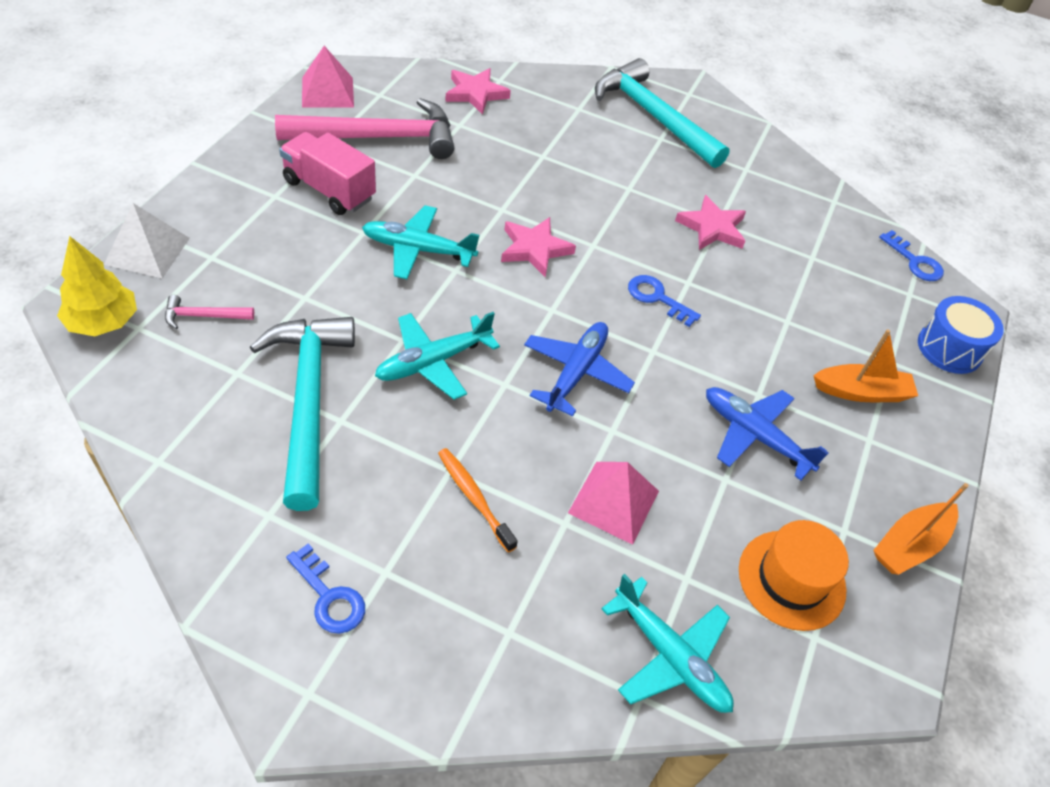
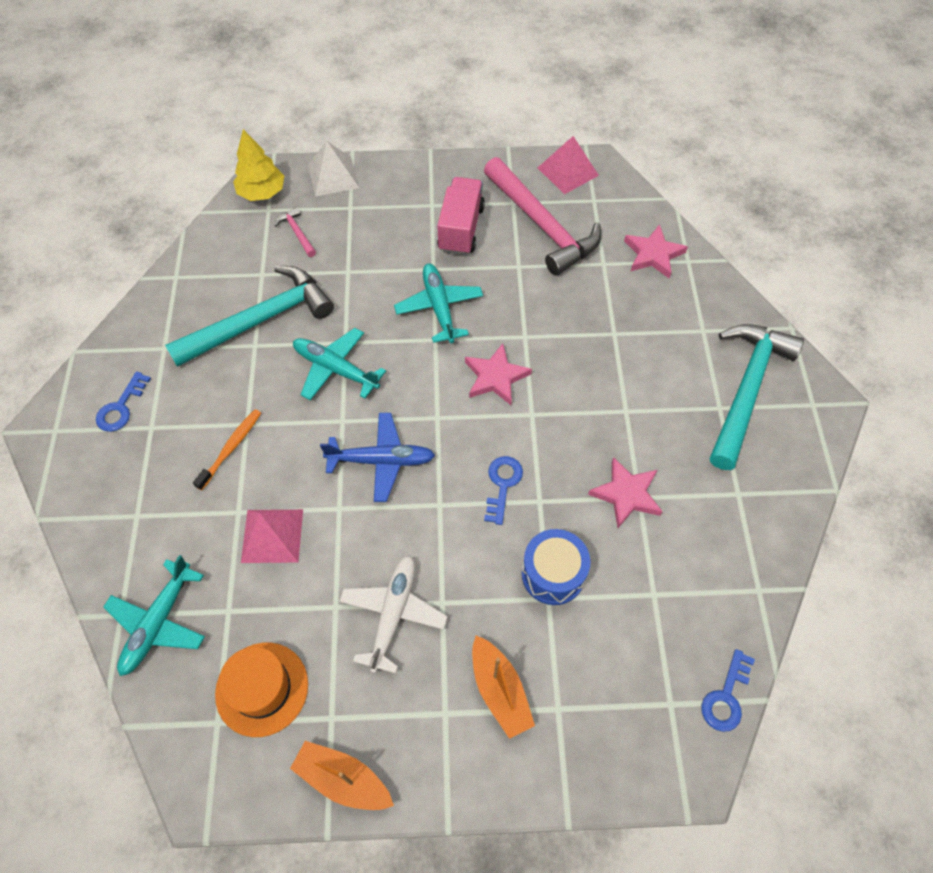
camera: 70 degrees right, 10 degrees up
(755, 436) = (393, 614): blue plane -> white plane
(949, 348) = (616, 764): blue drum -> blue drum (553, 574)

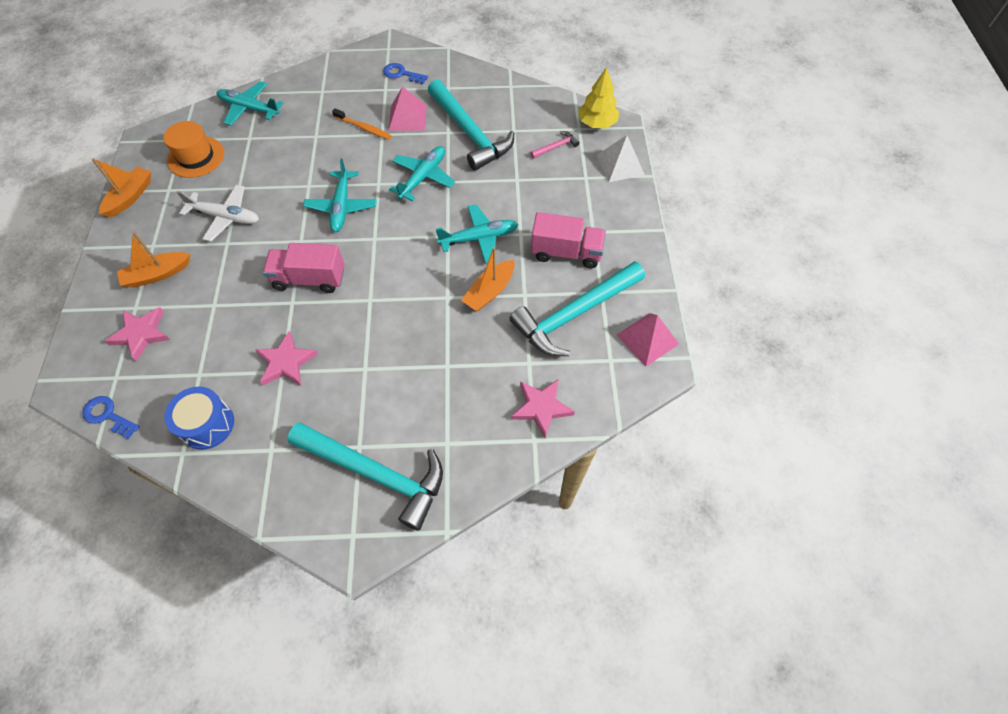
camera: 90 degrees right, 0 degrees up
(272, 535) = (295, 153): pink pyramid -> pink pyramid (407, 117)
(381, 460) = (342, 206): blue plane -> turquoise plane
(495, 377) = (407, 276): pink star -> pink star (141, 334)
(502, 485) = (309, 279): blue key -> pink truck
(516, 297) = (489, 291): none -> orange boat
(542, 225) = (574, 314): pink hammer -> turquoise hammer
(553, 574) = (231, 308): blue drum -> blue drum (207, 424)

